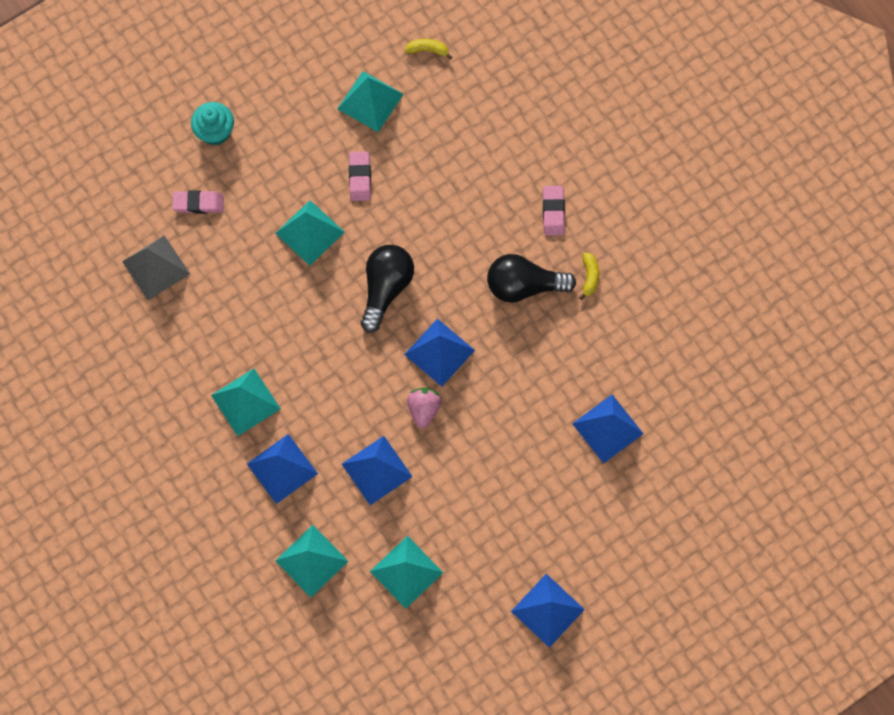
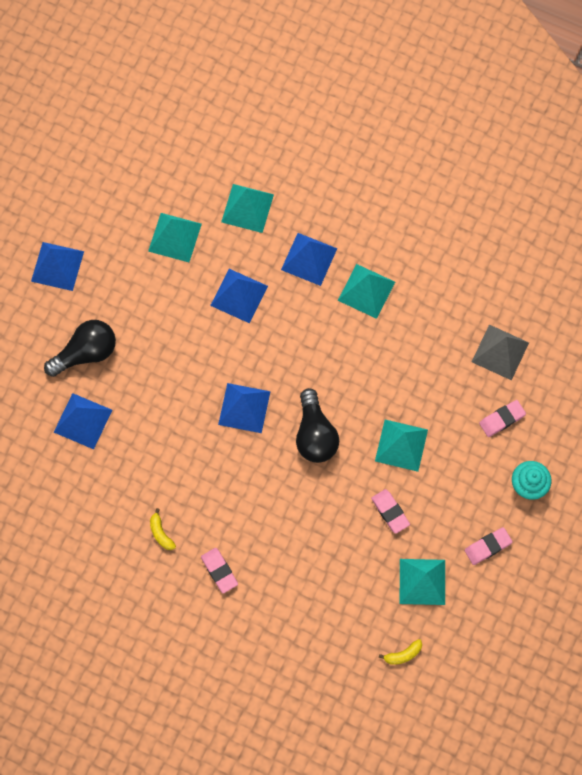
camera: 150 degrees right, 0 degrees up
(290, 98) = (487, 546): none -> pink eraser
(424, 409) = (230, 358): pink strawberry -> none
(524, 285) = (209, 497): black light bulb -> black light bulb (86, 352)

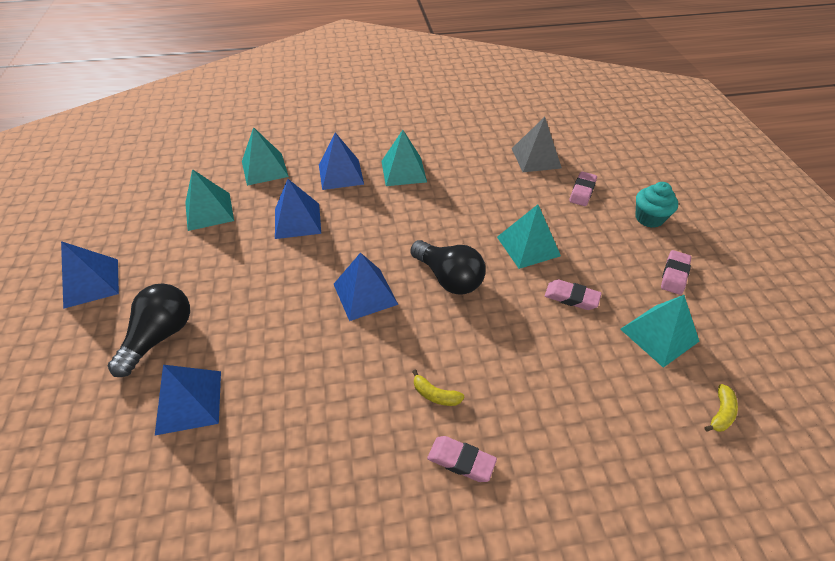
camera: 35 degrees left, 25 degrees down
(161, 533) = (361, 464): yellow banana -> yellow banana (435, 394)

